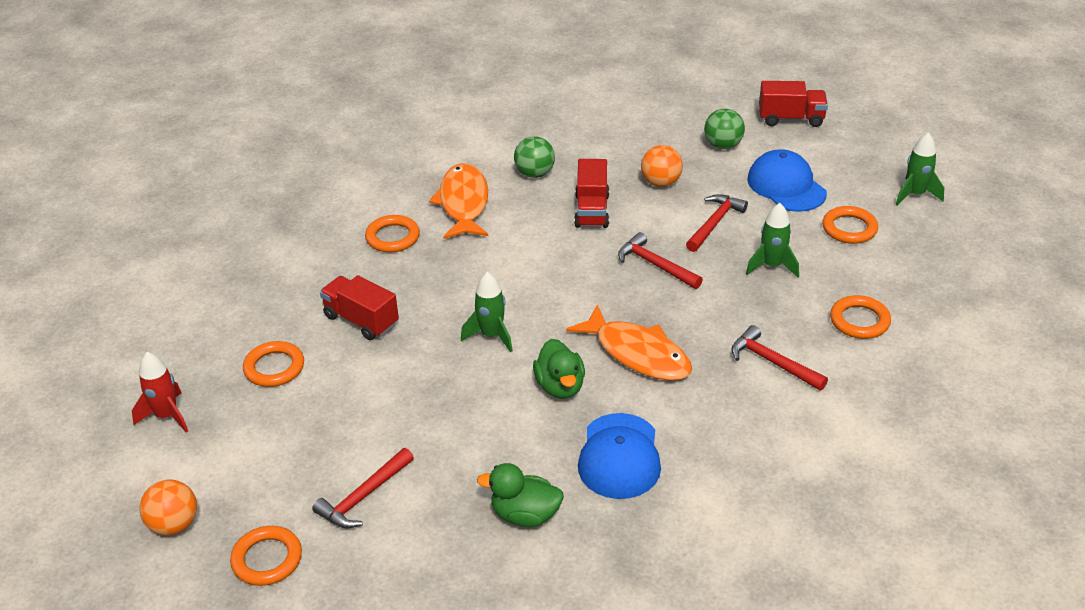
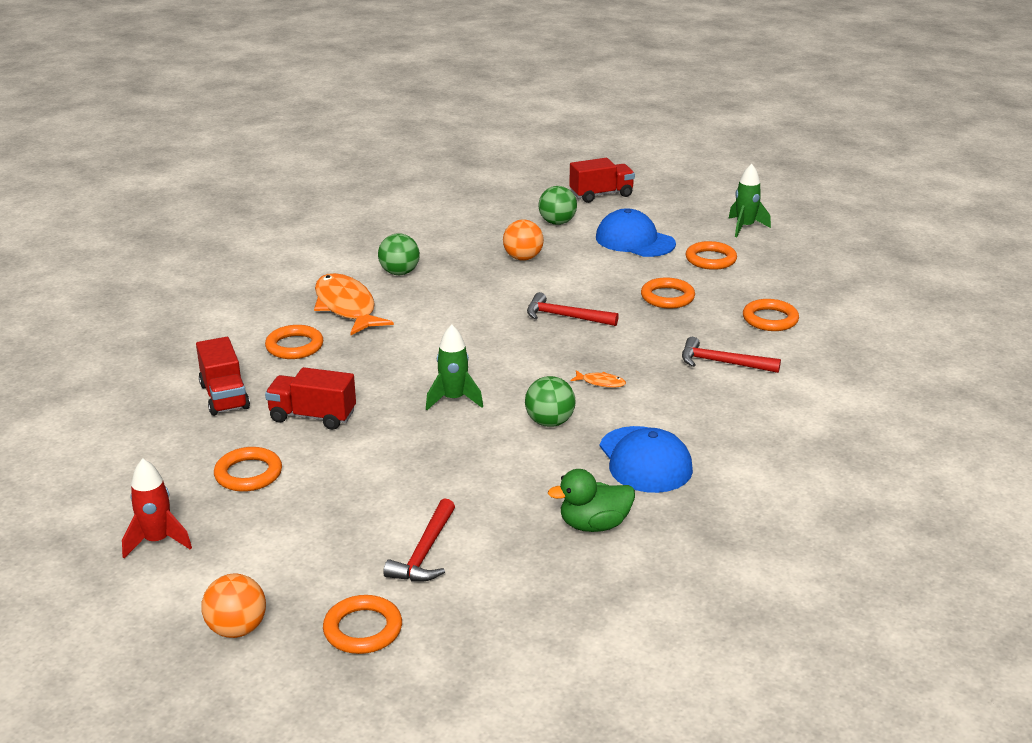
camera: 25 degrees left, 10 degrees down
(560, 386) = (549, 422): green duck -> green ball
(592, 211) = (475, 289): red truck -> red truck (224, 396)
(637, 353) = (601, 382): orange fish -> orange fish, size x0.40
(714, 223) = (594, 277): red hammer -> none
(772, 266) = (667, 297): green rocket -> orange ring

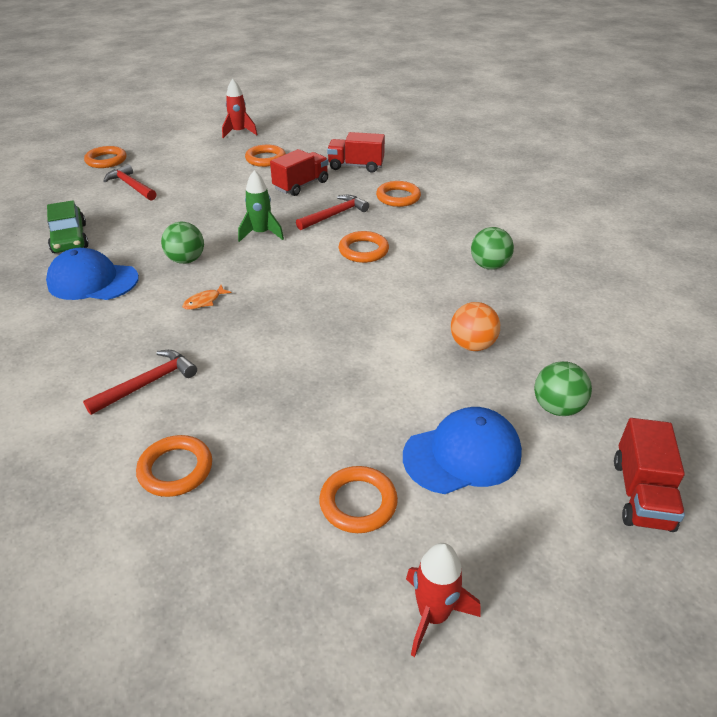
camera: 120 degrees right, 10 degrees up
(237, 629) = (152, 138): orange ball -> none
(346, 307) = (442, 228): orange fish -> none
(565, 316) = (326, 325): red hammer -> red hammer (334, 215)
(594, 525) = (69, 238): green duck -> green car
(667, 297) = (300, 410): orange ring -> orange ring (363, 250)
(745, 227) = (433, 615): green rocket -> red rocket

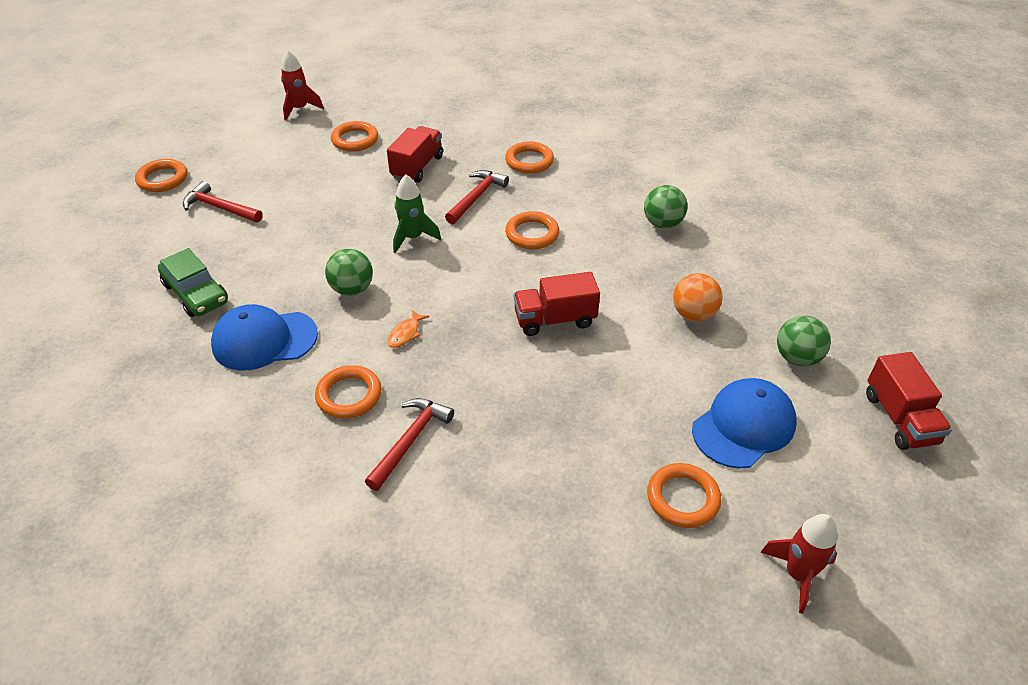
camera: 20 degrees left, 5 degrees up
(175, 469) = (499, 519): orange ring -> orange ring (349, 395)
(356, 166) = (461, 130): red truck -> red truck (555, 319)

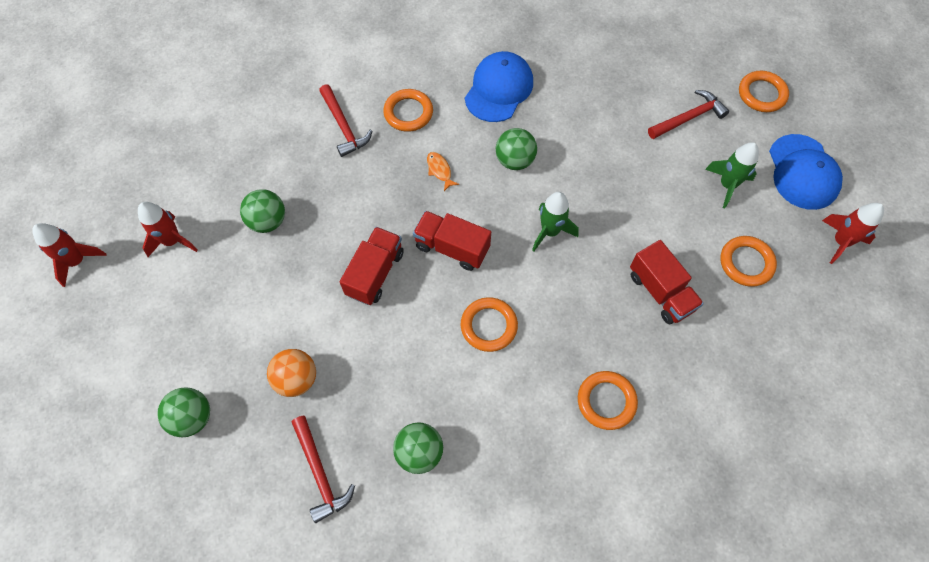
camera: 125 degrees right, 20 degrees up
(196, 293) = (581, 69): green car -> none
(284, 168) = (727, 185): none -> green rocket
(476, 197) = (576, 314): red hammer -> red hammer (320, 473)
(581, 430) = (268, 221): none -> green ball
(683, 498) = (172, 241): orange ring -> red rocket
(743, 426) = (180, 322): blue cap -> blue cap (803, 172)
(899, 418) = (86, 436): red truck -> red truck (452, 247)

